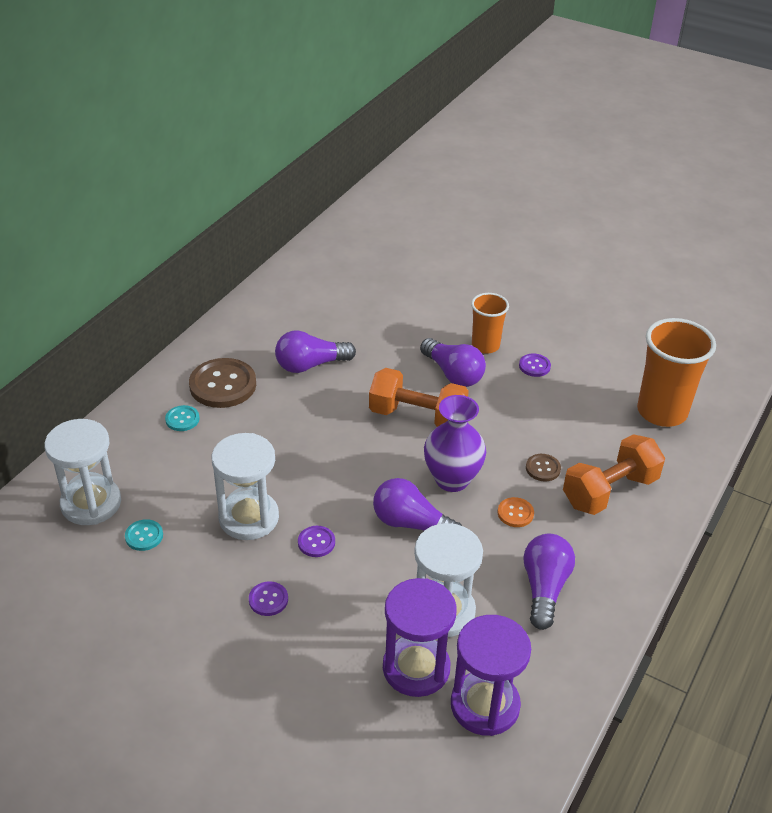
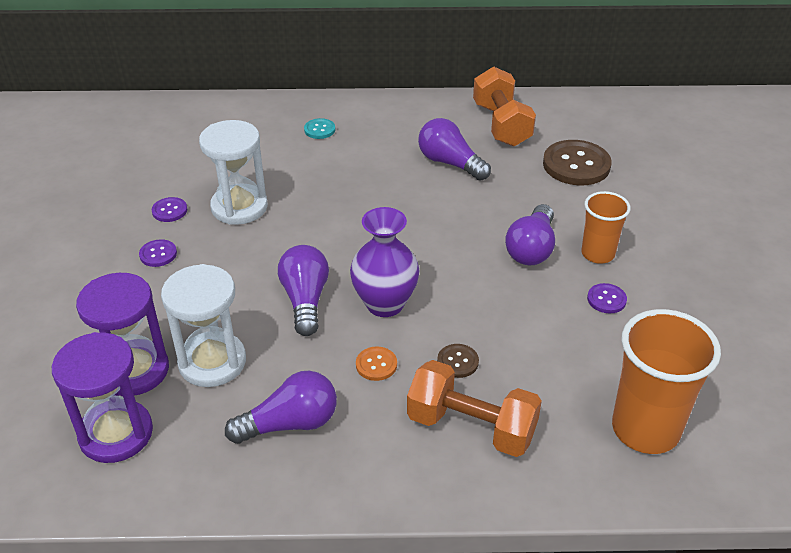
camera: 60 degrees right, 0 degrees up
(91, 503) = (195, 130): white hourglass -> none
(144, 536) = (181, 167): turquoise button -> none
(223, 385) = (378, 131): brown button -> brown button (576, 165)
(316, 542) = (239, 254): purple button -> purple button (169, 211)
(417, 416) = (448, 249): orange dumbbell -> orange dumbbell (501, 125)

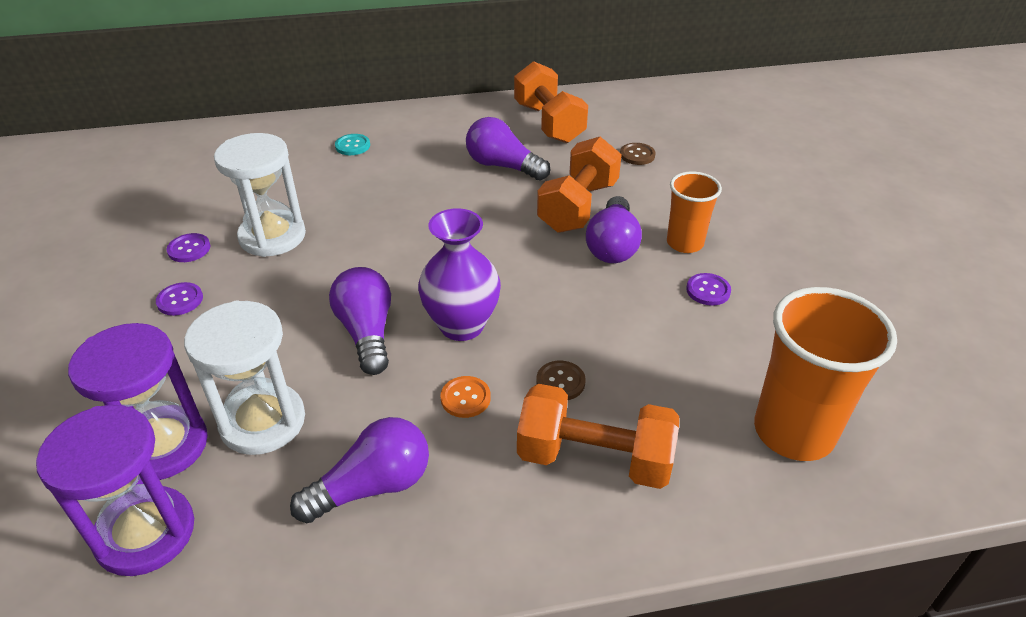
camera: 10 degrees left, 0 degrees up
(509, 209) = (578, 207): none -> orange dumbbell
(576, 165) = (637, 155): brown button -> brown button, size x0.49

